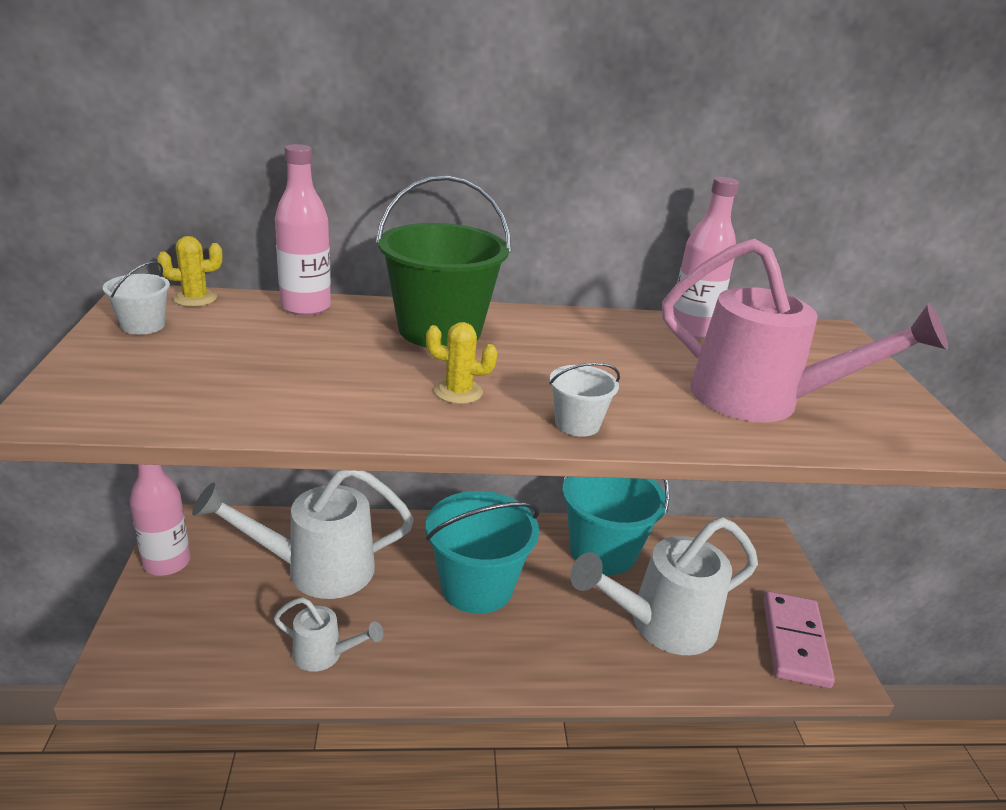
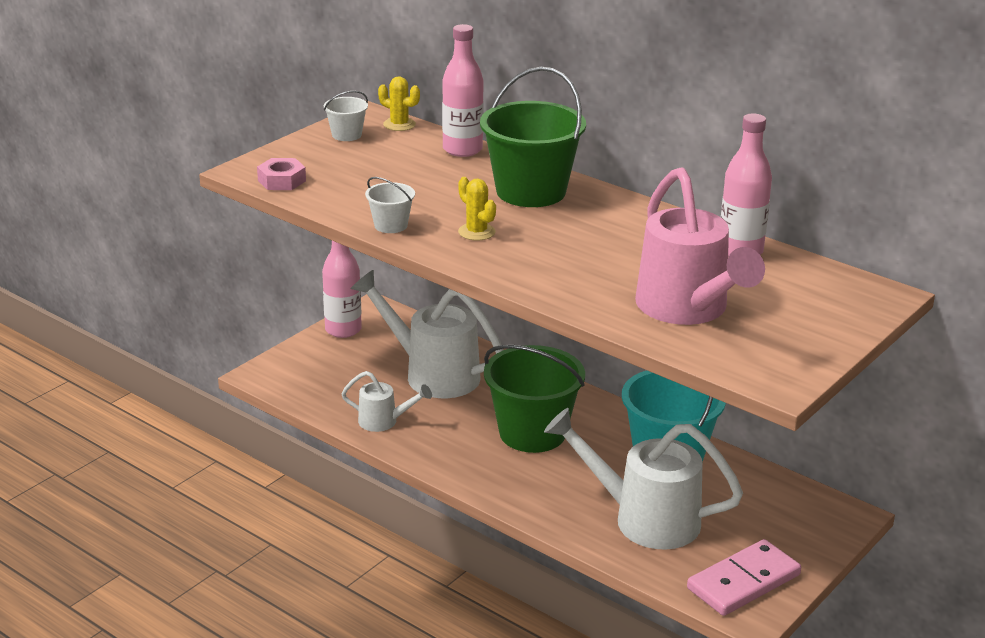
camera: 45 degrees right, 0 degrees up
(124, 408) = (282, 181): none -> pink nut
(324, 655) = (383, 421): white watering can -> white watering can turned 45 degrees counterclockwise
(477, 586) = (532, 433): turquoise bucket -> green bucket
(577, 424) = (521, 274): white bucket -> white bucket (391, 225)

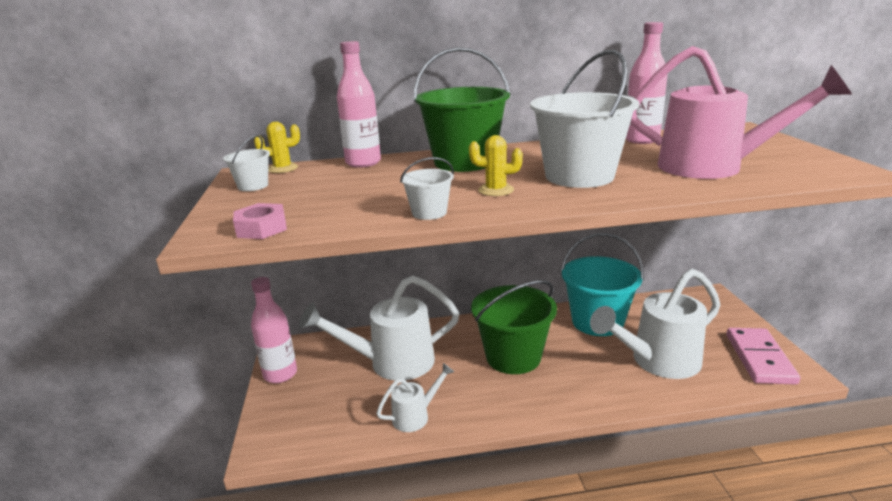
camera: 45 degrees left, 5 degrees down
(566, 255) = (579, 176): none -> white bucket

